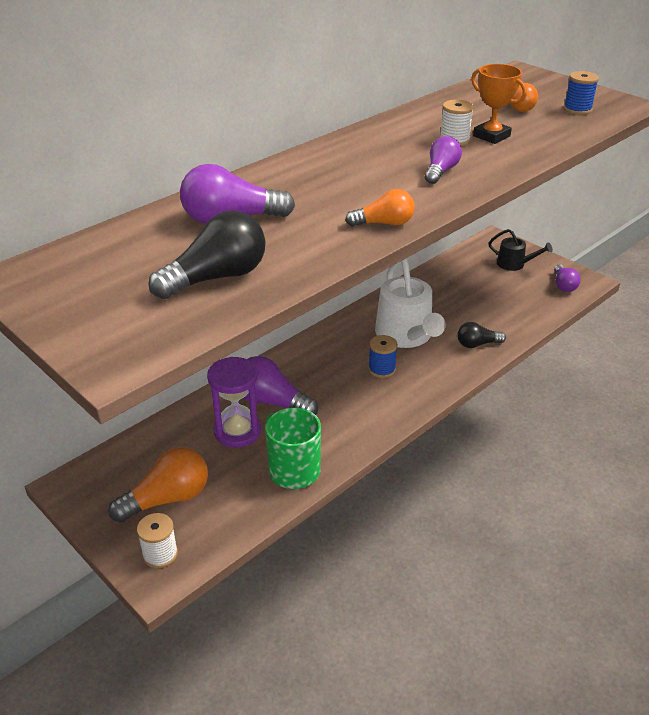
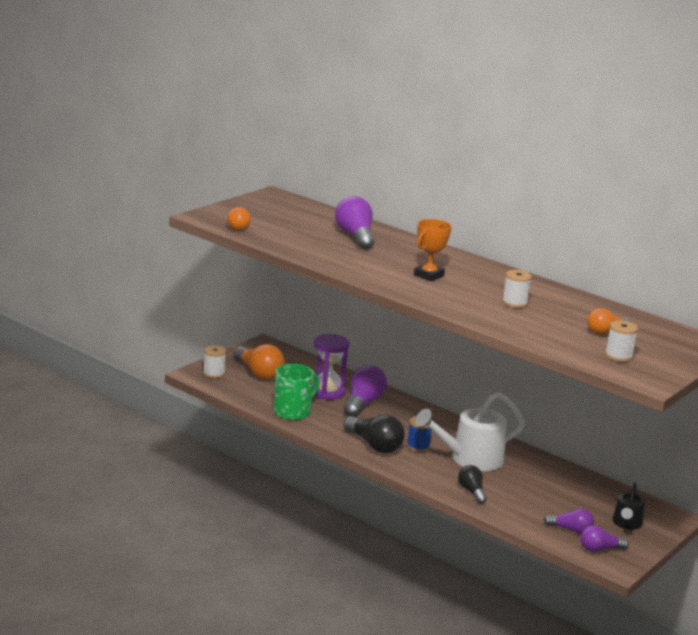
camera: 80 degrees right, 15 degrees down
(217, 278) = (285, 234): black light bulb -> black light bulb (374, 445)
(384, 223) = (364, 274): orange light bulb -> orange light bulb (236, 227)
(441, 171) = (454, 295): purple light bulb -> purple light bulb (571, 530)
(491, 136) = (532, 316): orange trophy -> orange trophy (428, 275)
(577, 109) = (618, 356): blue spool -> white spool

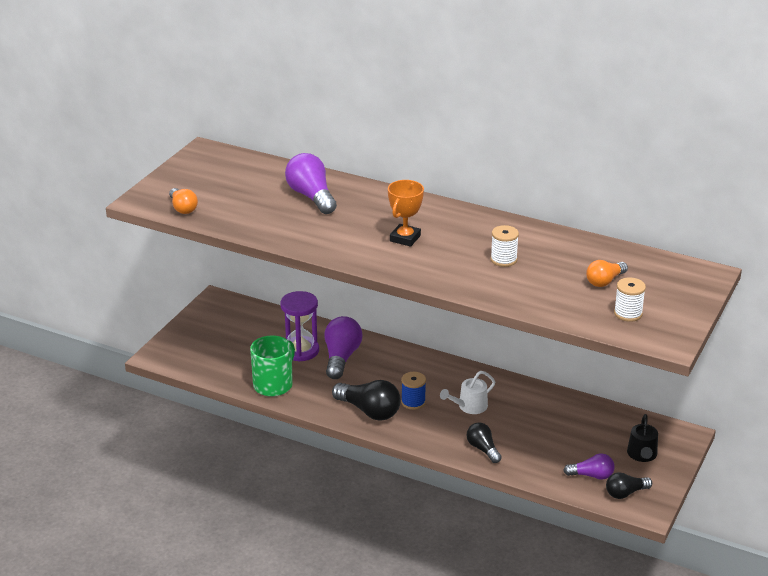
camera: 10 degrees left, 10 degrees up
(214, 373) = (176, 351): white spool -> none
(259, 373) = (222, 340): orange light bulb -> none
(470, 459) = (469, 406): white watering can -> white watering can, size x0.53
(599, 549) = (625, 493): purple light bulb -> black light bulb

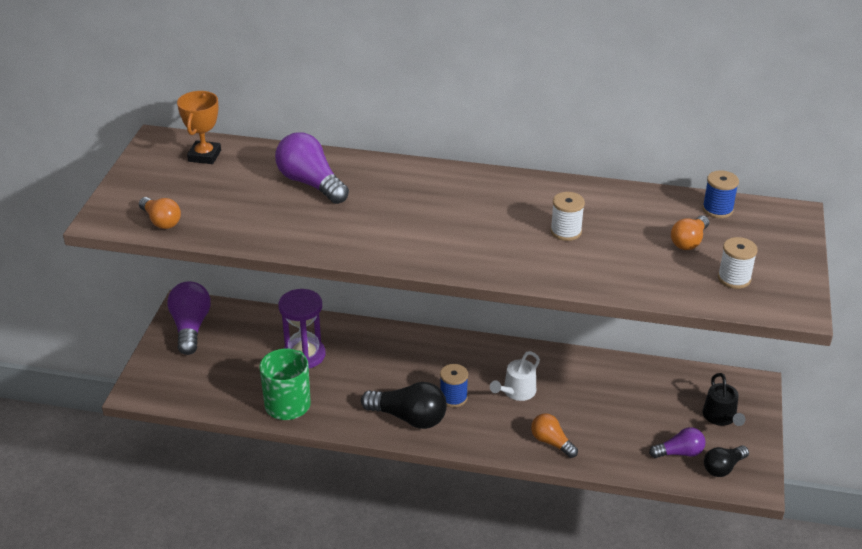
camera: 15 degrees left, 5 degrees up
(341, 357) = (353, 356): purple light bulb -> purple light bulb (190, 327)
(405, 238) = (442, 221): orange trophy -> orange trophy (204, 156)
(483, 449) = (551, 442): black light bulb -> orange light bulb
(643, 261) = (717, 209): none -> blue spool

